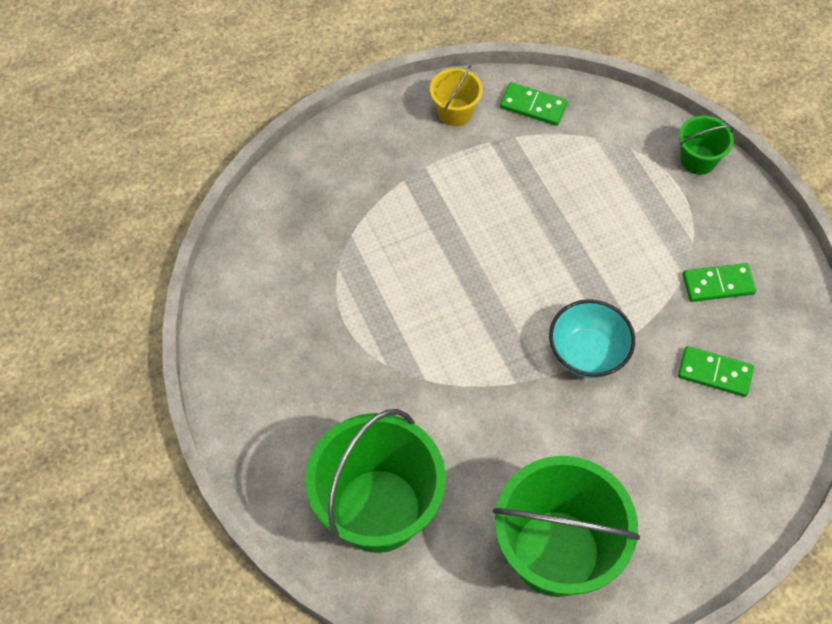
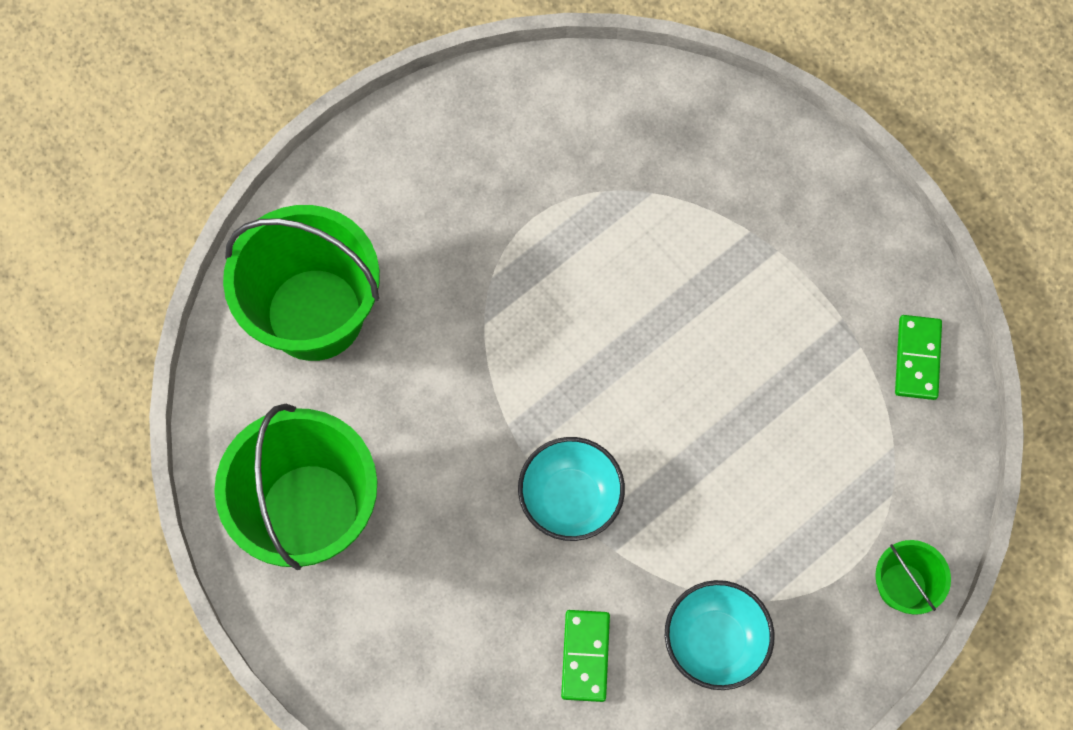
camera: 75 degrees right, 10 degrees up
(455, 112) = (874, 265): yellow bucket -> none
(718, 284) = (715, 641): green domino -> turquoise bowl

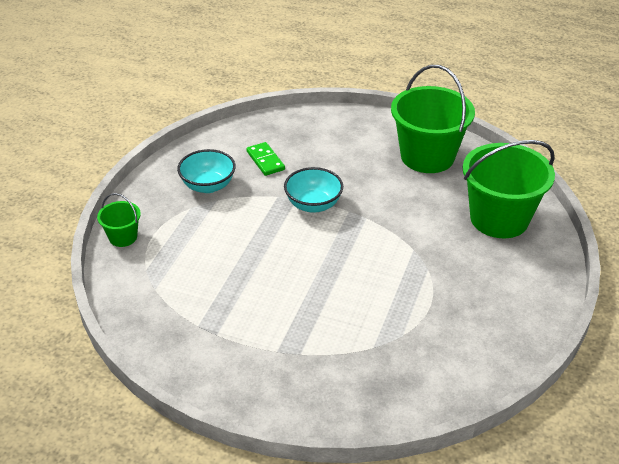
camera: 150 degrees right, 30 degrees down
(917, 358) = (160, 334): green domino -> none

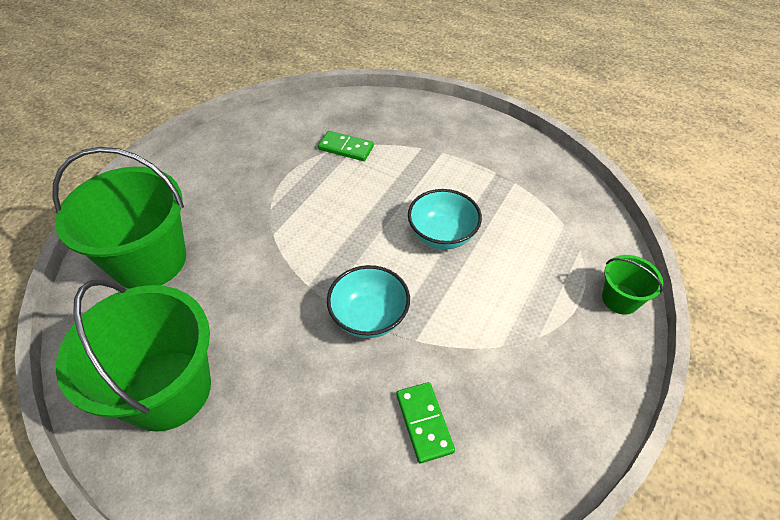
camera: 170 degrees left, 10 degrees up
(208, 186) = (516, 377): turquoise bowl -> turquoise bowl (442, 235)
(383, 342) = (346, 148): none -> green domino

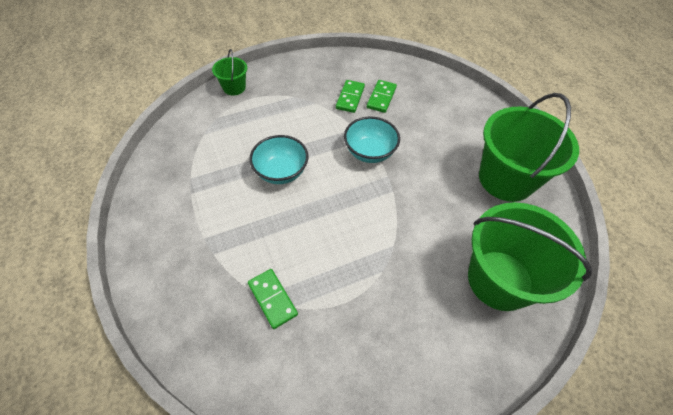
camera: 145 degrees left, 5 degrees up
(467, 389) = (350, 97): none -> green domino

